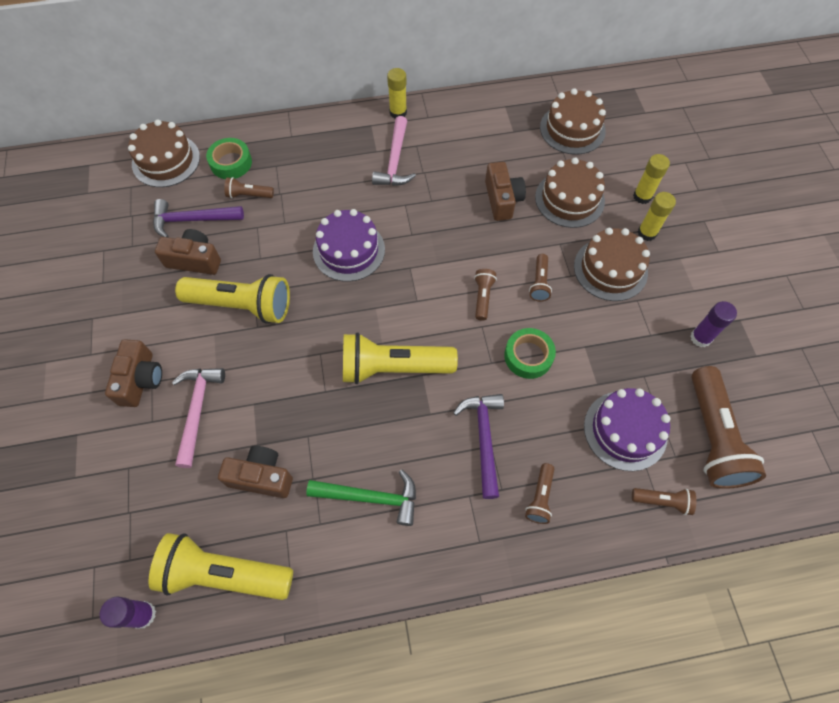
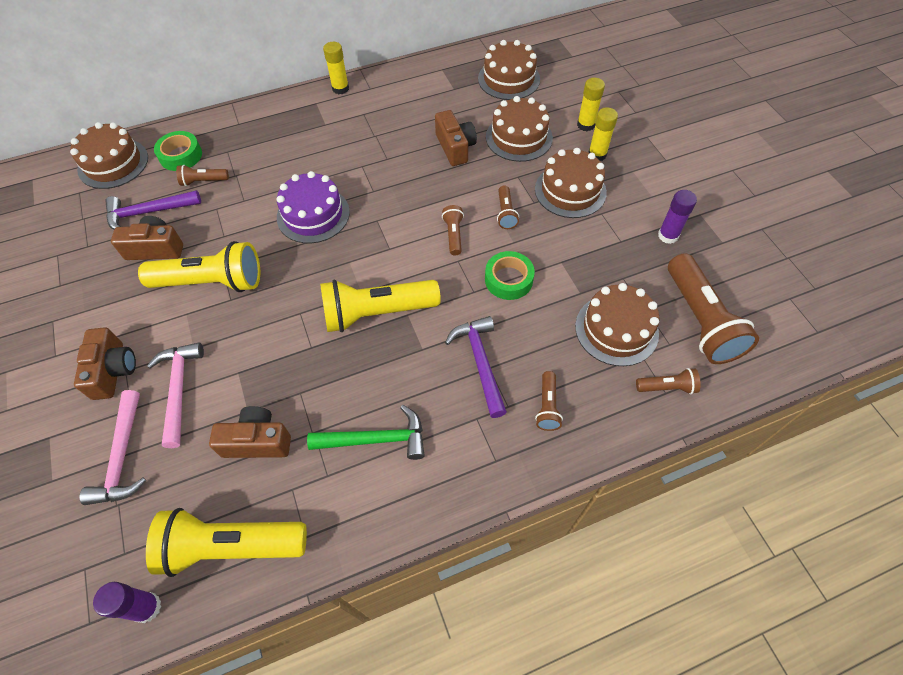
camera: 10 degrees left, 5 degrees down
(395, 161) = (345, 130): pink hammer -> pink hammer (122, 456)
(625, 430) = (616, 329): purple cake -> brown cake

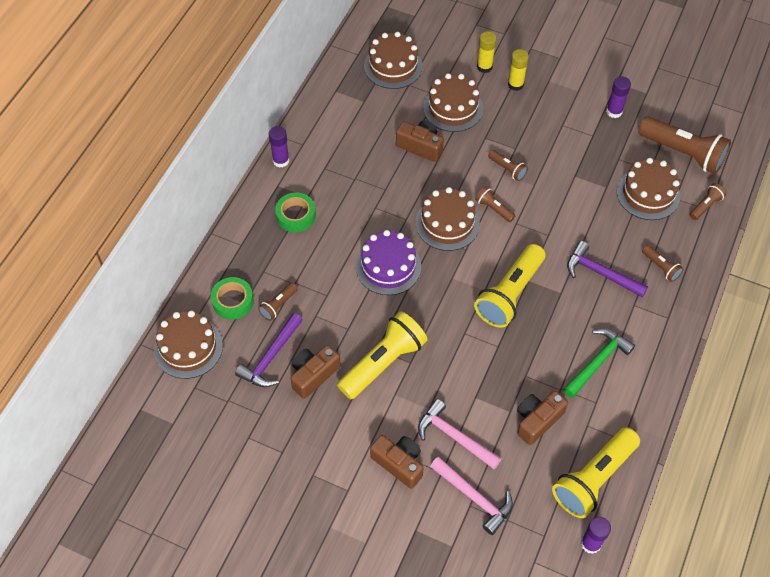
camera: 45 degrees left, 0 degrees up
(340, 88) = (281, 160): yellow glue stick -> purple glue stick
(508, 279) = (559, 211): green tape -> green tape (296, 215)
(570, 190) = (528, 123): brown cake -> brown cake (447, 223)

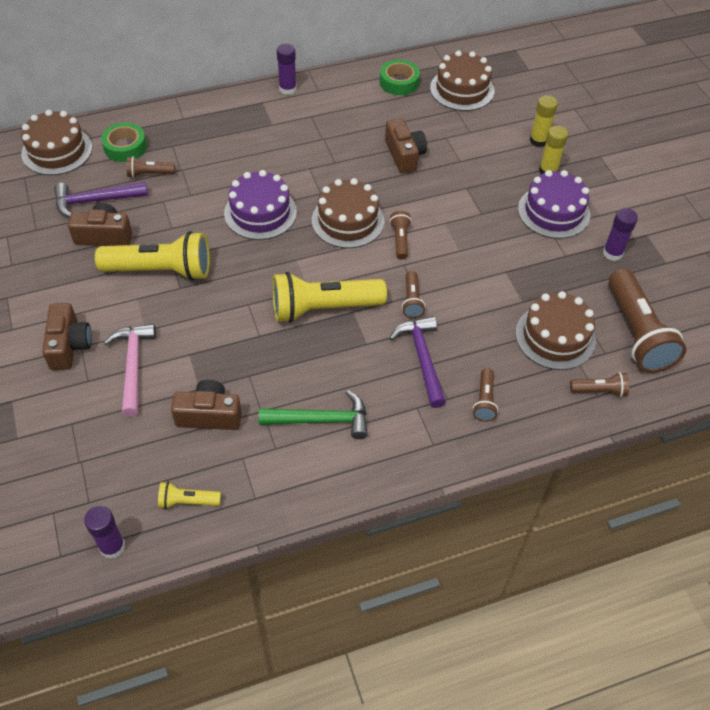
camera: 45 degrees right, 5 degrees down
(296, 215) = (246, 129): green tape -> green tape (399, 82)
(453, 108) = (469, 149): brown cake -> none
(474, 497) = (82, 421): pink hammer -> none
(507, 169) = (453, 222): brown flashlight -> brown flashlight (412, 301)
(552, 111) = (553, 212): none -> purple cake
(593, 479) = (187, 501): yellow flashlight -> yellow flashlight, size x0.47

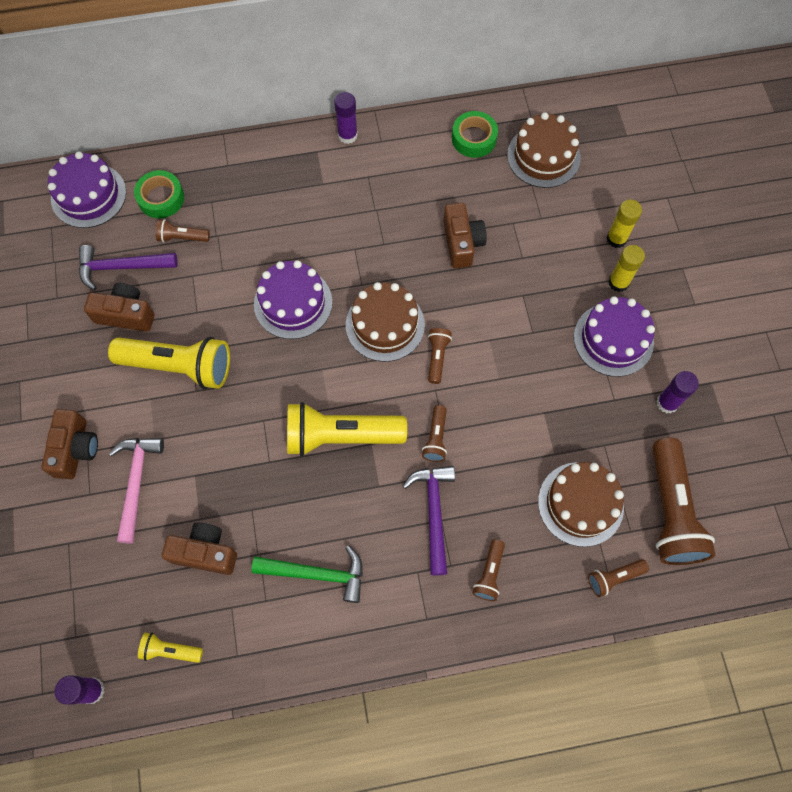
camera: 10 degrees right, 15 degrees up
(57, 151) = (88, 195): brown cake -> purple cake
(599, 390) = (614, 578): brown flashlight -> brown flashlight turned 150 degrees clockwise

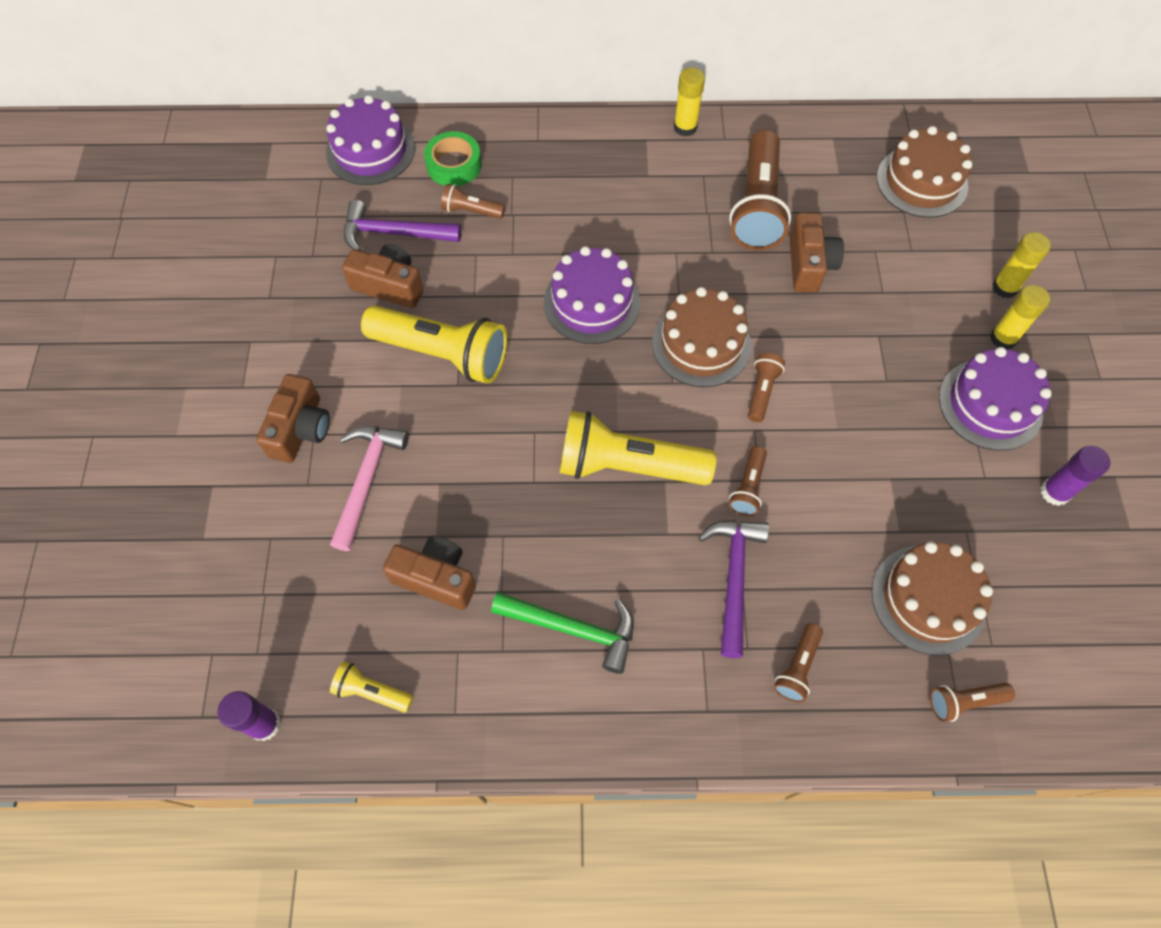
camera: 10 degrees right, 5 degrees down
(347, 135) = (685, 127): purple glue stick -> yellow glue stick
(474, 138) = (837, 151): green tape -> none
(670, 511) = (1048, 628): brown flashlight -> brown flashlight (757, 206)

